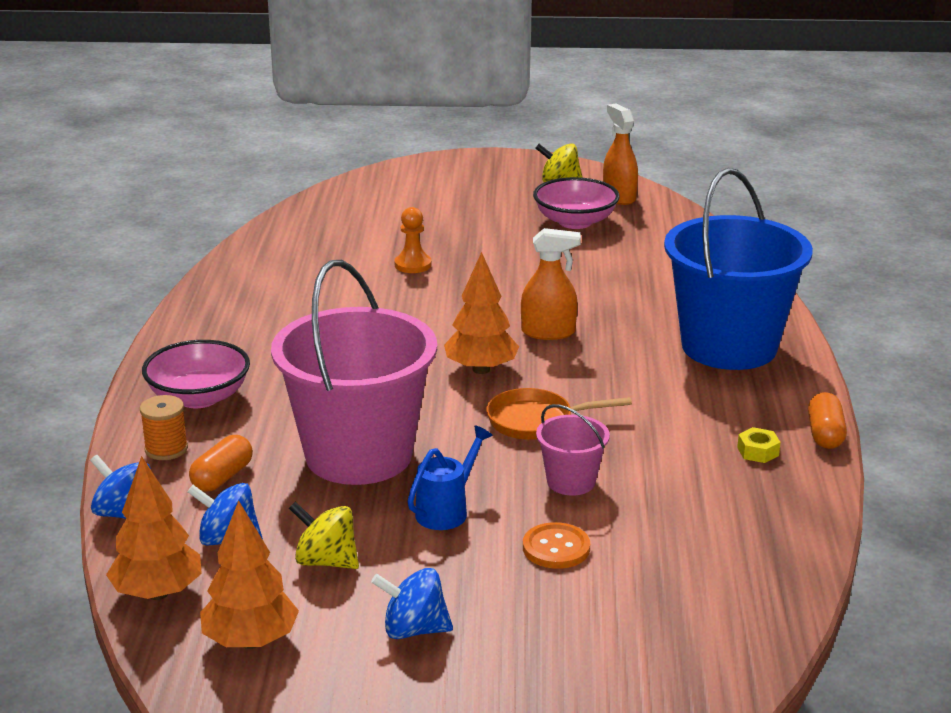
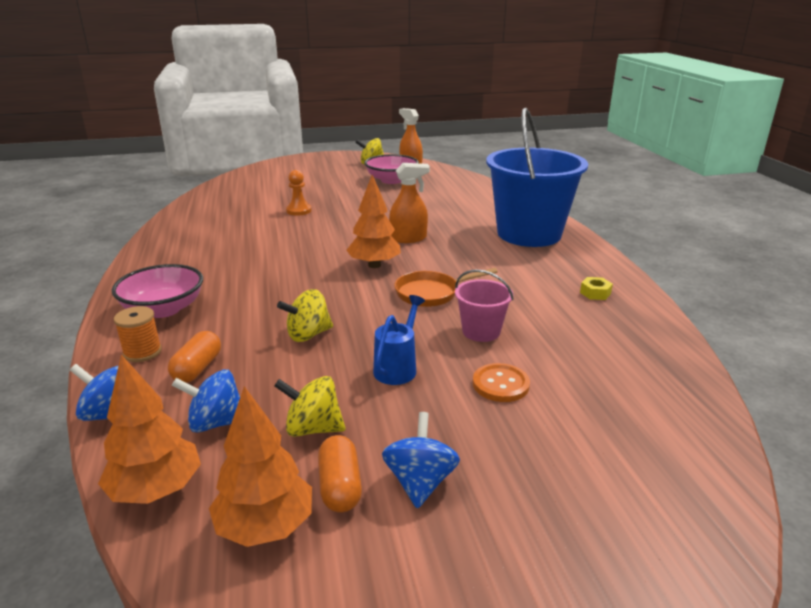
camera: 15 degrees left, 0 degrees up
(359, 455) = (308, 335): pink bucket -> yellow spinning top
(414, 630) = (420, 482): blue spinning top -> blue spinning top turned 105 degrees clockwise
(825, 434) = (629, 277): orange capsule -> orange capsule (340, 486)

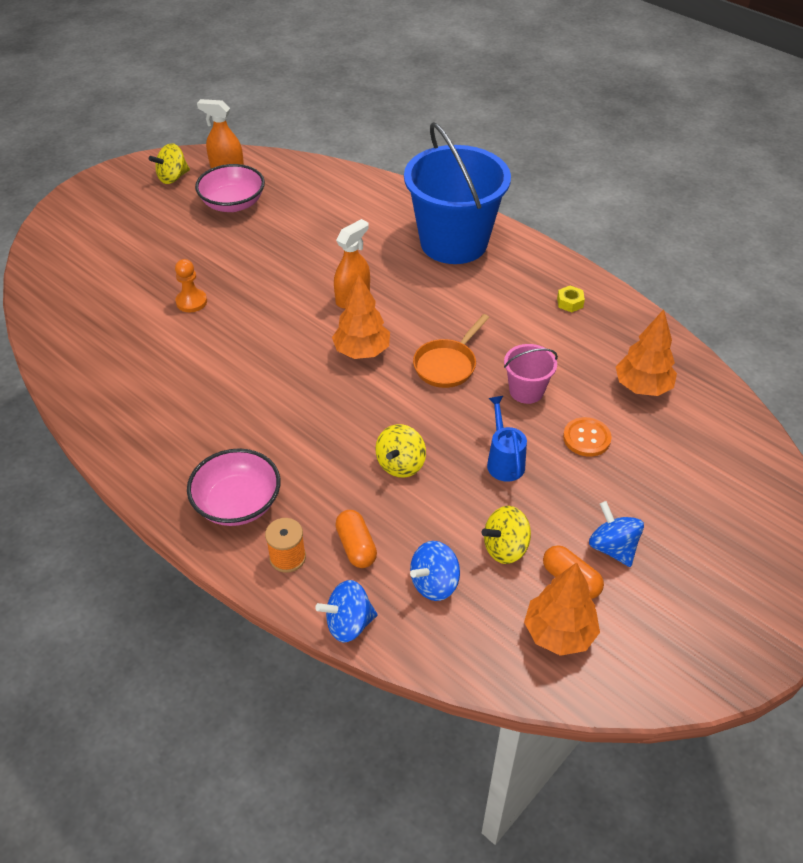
camera: 35 degrees left, 20 degrees up
(156, 490) = (463, 654): orange tree -> orange tree (642, 387)

